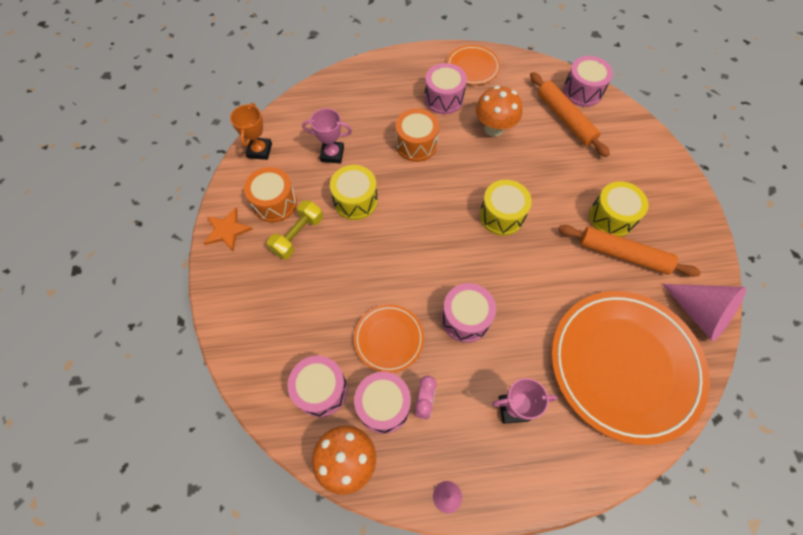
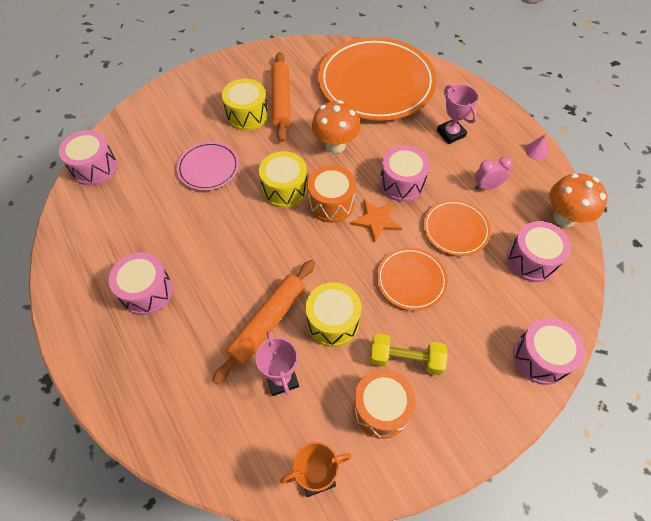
camera: 115 degrees left, 5 degrees down
(227, 230) = (445, 444): orange star -> orange star (376, 220)
(383, 405) = (509, 211): pink drum -> pink drum (540, 357)
(416, 144) = (229, 293): orange drum -> orange drum (331, 203)
(472, 67) = (84, 279): orange plate -> orange plate (411, 280)
(494, 129) = (176, 228): orange mushroom -> orange mushroom (335, 145)
(551, 166) = (208, 168): none -> pink plate
(565, 119) = (140, 172): orange rolling pin -> orange rolling pin (268, 322)
(700, 313) = (309, 53): pink cone -> none

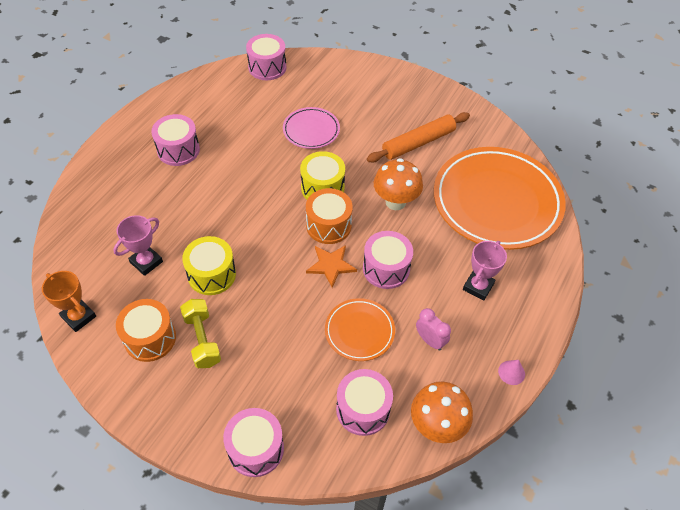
camera: 60 degrees right, 5 degrees down
(247, 115) = (385, 128): yellow drum -> none
(268, 322) = (189, 232): orange rolling pin -> none
(411, 280) = (282, 315): orange plate -> none

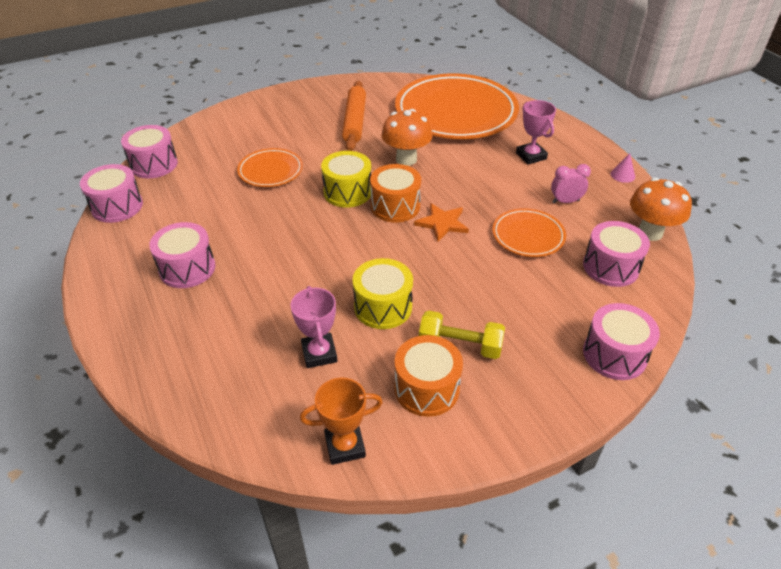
camera: 55 degrees left, 10 degrees down
(311, 130) = (270, 171): pink plate -> orange plate
(386, 268) = (473, 194): pink drum -> pink drum (117, 206)

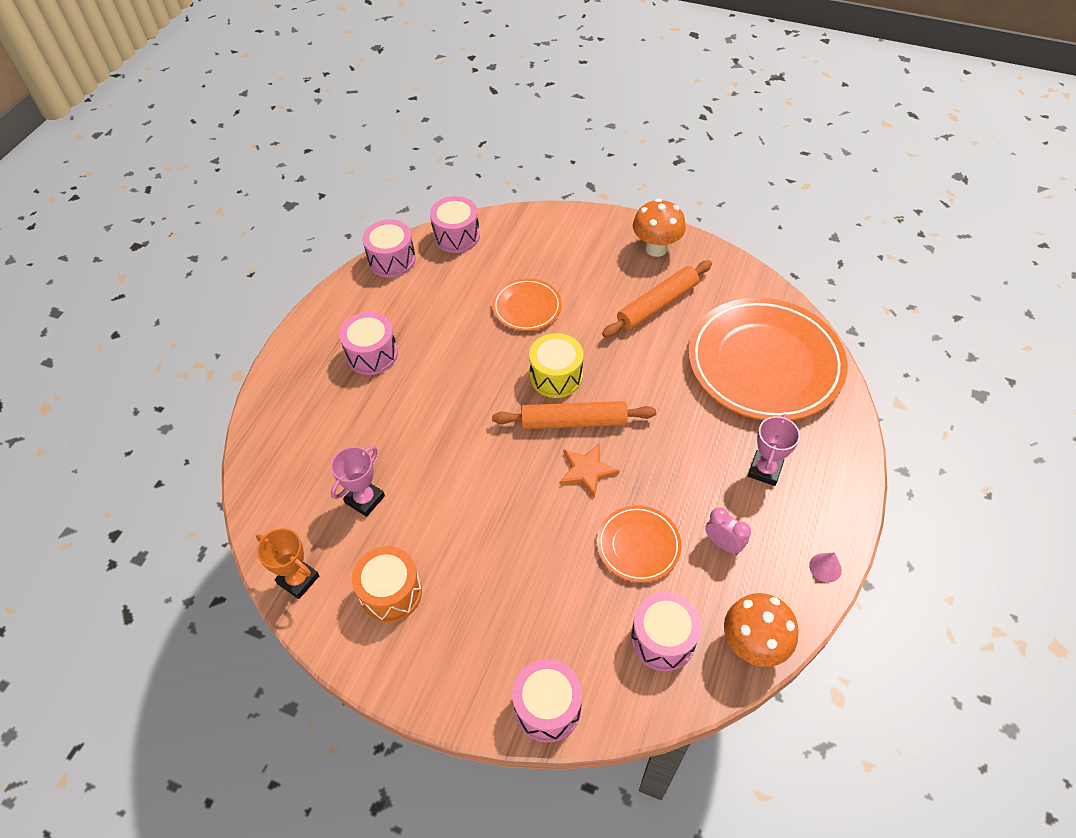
camera: 50 degrees right, 10 degrees up
(383, 307) = (447, 503): yellow drum -> none
(395, 206) = (573, 422): orange drum -> orange rolling pin
(406, 159) = (646, 381): orange mushroom -> orange mushroom (656, 248)
(460, 345) = (454, 584): yellow dumbbell -> none

